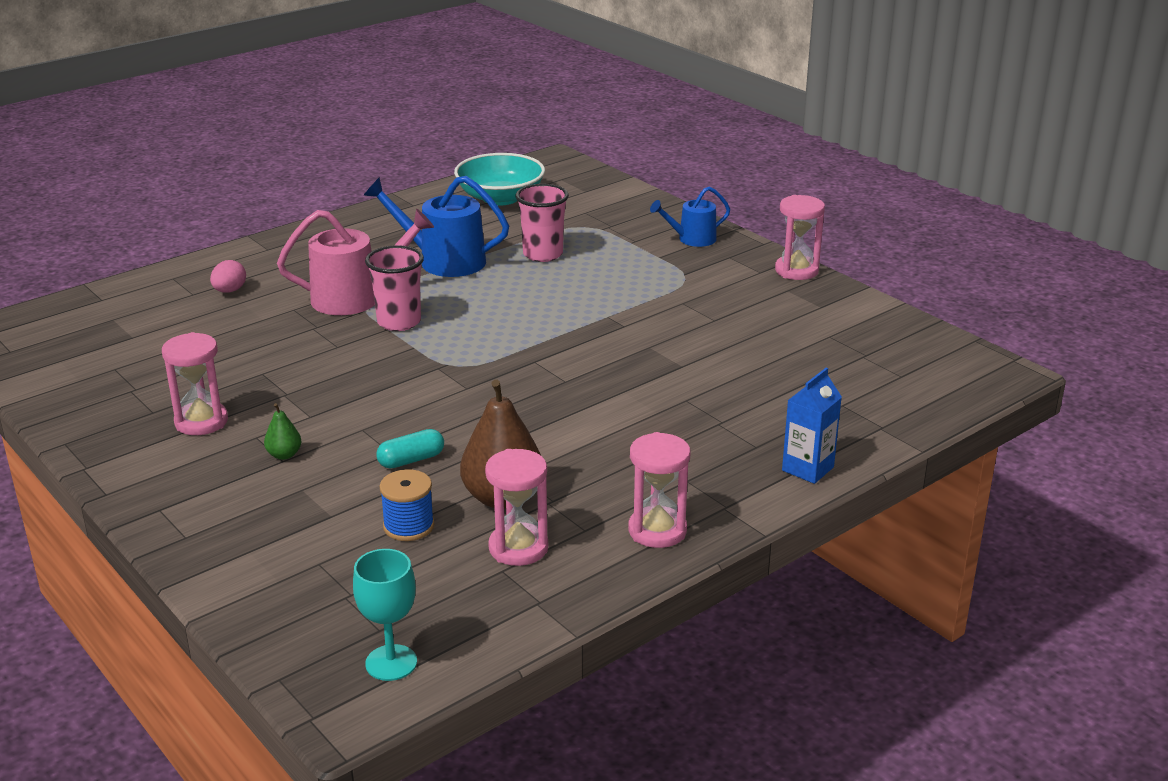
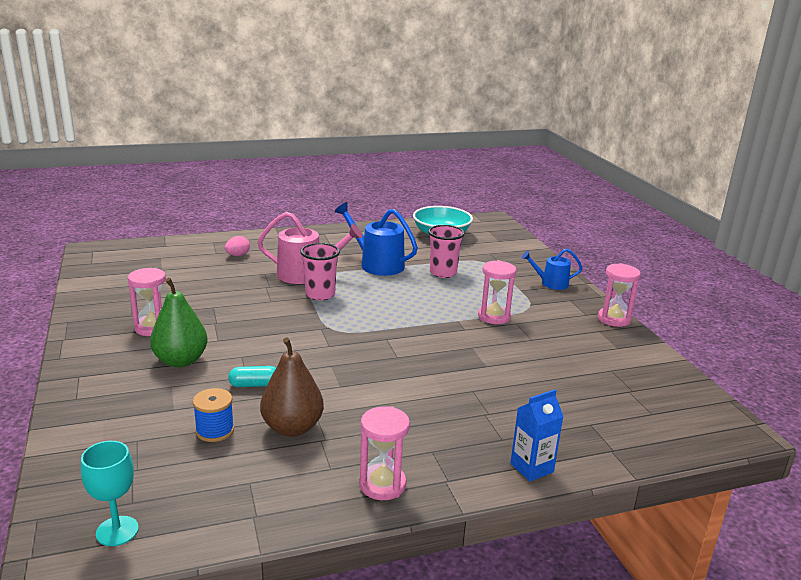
camera: 20 degrees right, 5 degrees down
(284, 455) = (181, 361): green pear -> green pear, size x2.16
(518, 548) = (274, 468): pink hourglass -> pink hourglass (494, 317)

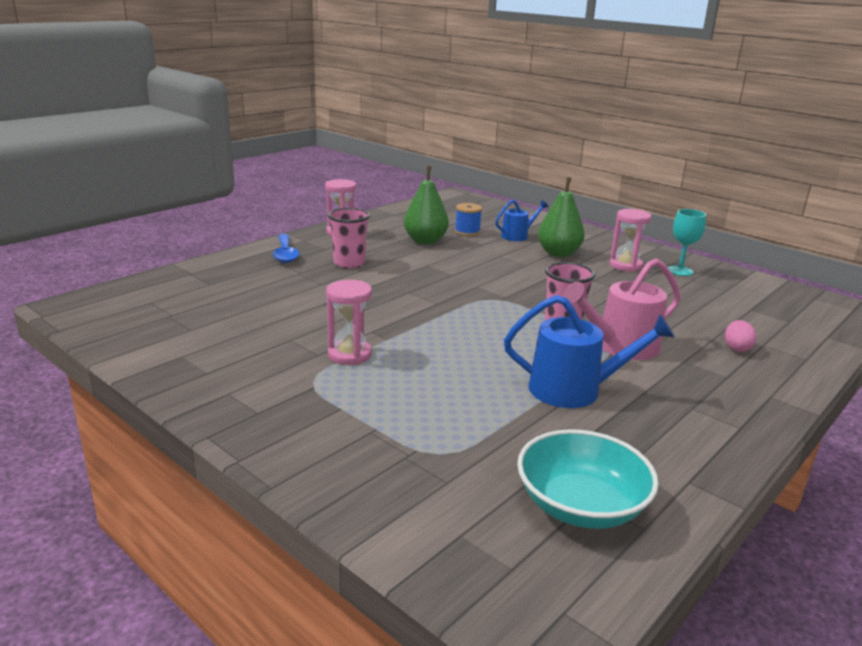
camera: 150 degrees right, 0 degrees up
(117, 531) = (447, 202): turquoise goblet -> turquoise goblet (680, 271)
(254, 385) = (485, 253): turquoise capsule -> none
(292, 428) = (425, 241): brown pear -> green pear
(443, 273) = (474, 404): pink cup -> pink cup (349, 263)
(487, 454) = (285, 254): none -> blue spoon
(531, 468) = (251, 254): blue carton -> none
(551, 283) = (298, 438): blue watering can -> blue watering can (517, 236)
(614, 319) = (185, 396): pink hourglass -> none

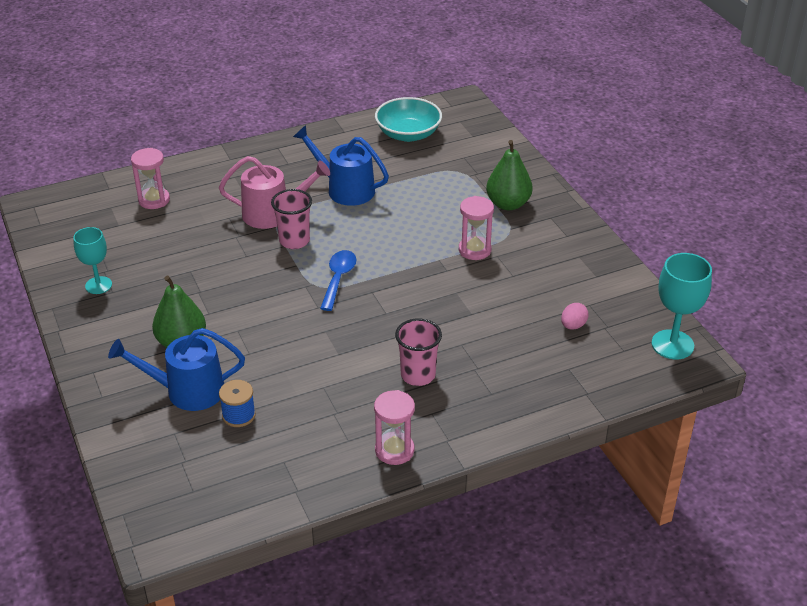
camera: 155 degrees left, 15 degrees up
(93, 313) = (672, 344): none -> turquoise goblet
(285, 254) = (479, 411): blue spoon -> blue spoon (338, 278)
(425, 241) = (306, 404): green pear -> green pear (508, 204)
(517, 236) = (188, 391): blue watering can -> blue watering can, size x1.67
(625, 265) = (139, 305): pink hourglass -> pink hourglass (154, 200)
(737, 348) = (192, 194): pink egg -> pink egg (573, 325)

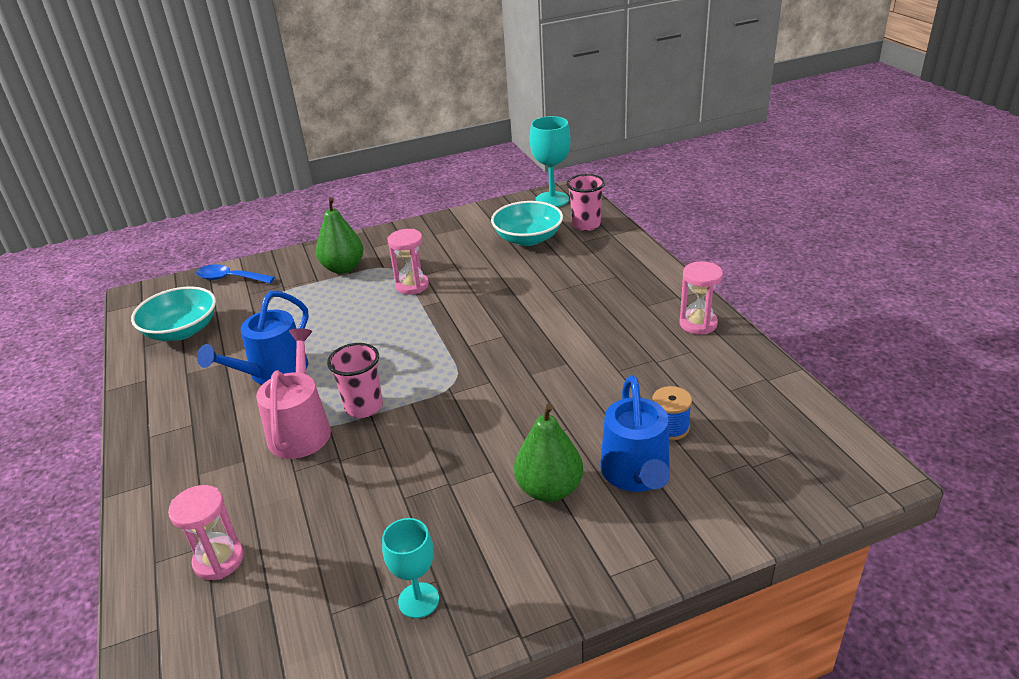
camera: 85 degrees left, 5 degrees down
(338, 278) = (442, 369): blue spoon -> blue spoon (230, 278)
(418, 375) = (596, 314): pink cup -> pink cup (586, 225)
(573, 325) = (528, 238): pink egg -> turquoise bowl

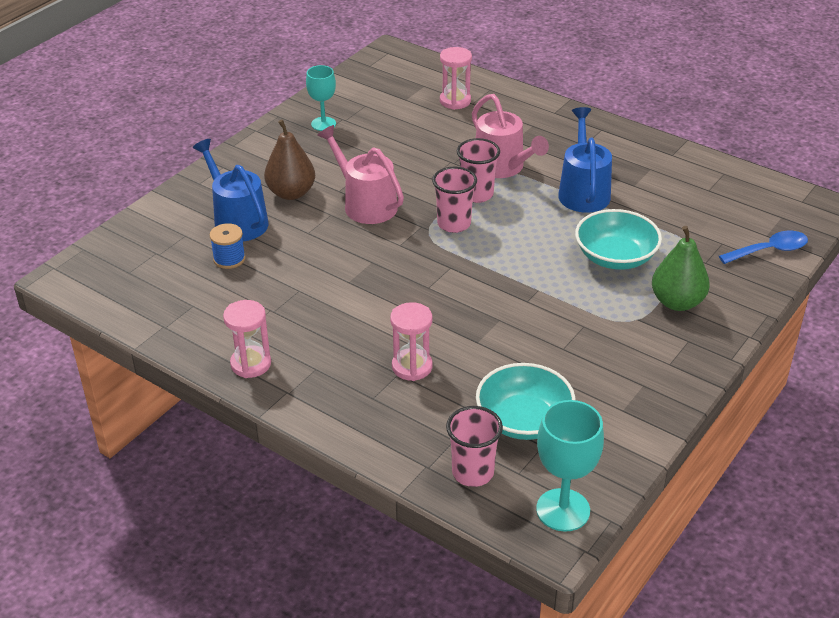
camera: 145 degrees right, 5 degrees up
(182, 331) = (717, 193): turquoise bowl -> turquoise bowl (615, 257)
(412, 286) = (577, 307): pink hourglass -> pink hourglass (412, 367)
(420, 384) = (454, 224): none -> pink cup
(480, 439) = (366, 204): none -> pink watering can
(549, 489) = (291, 193): green pear -> brown pear

